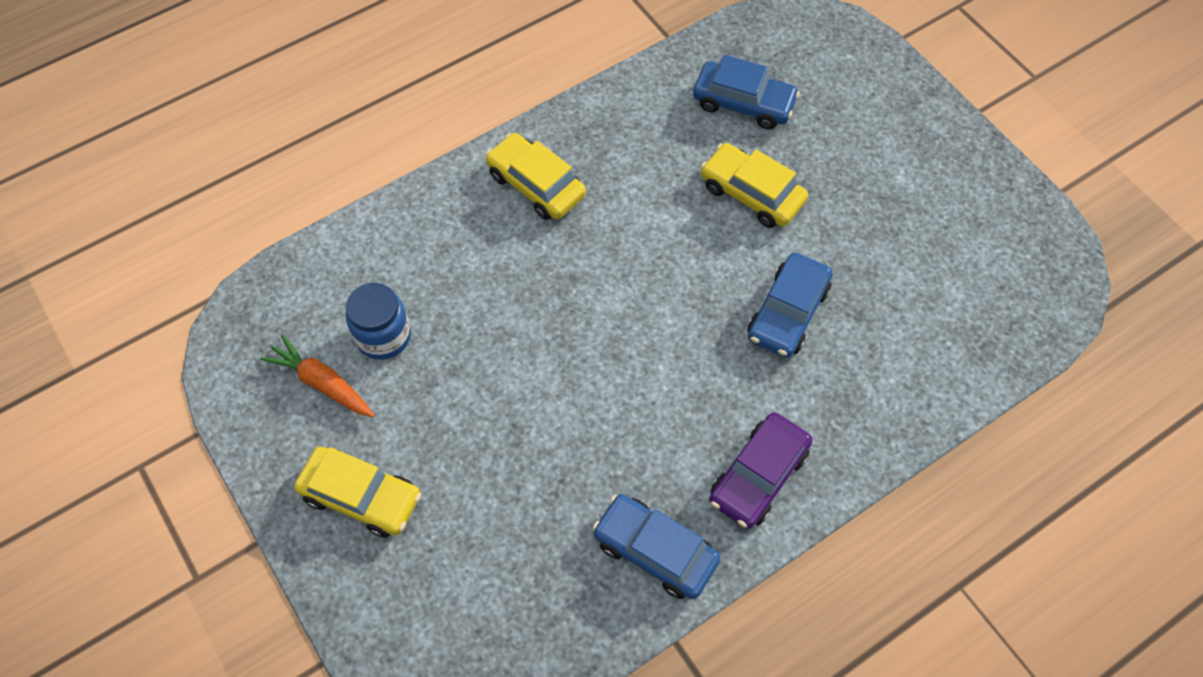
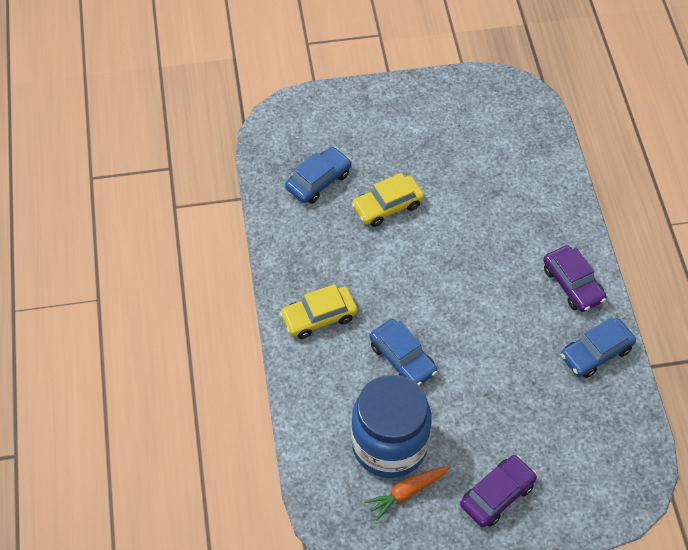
camera: 65 degrees left, 5 degrees down
(361, 496) = (497, 495): yellow car -> purple car
(383, 336) = (389, 445): blue jar -> blue jar, size x1.94
(788, 313) = (477, 225): blue car -> blue car (402, 358)

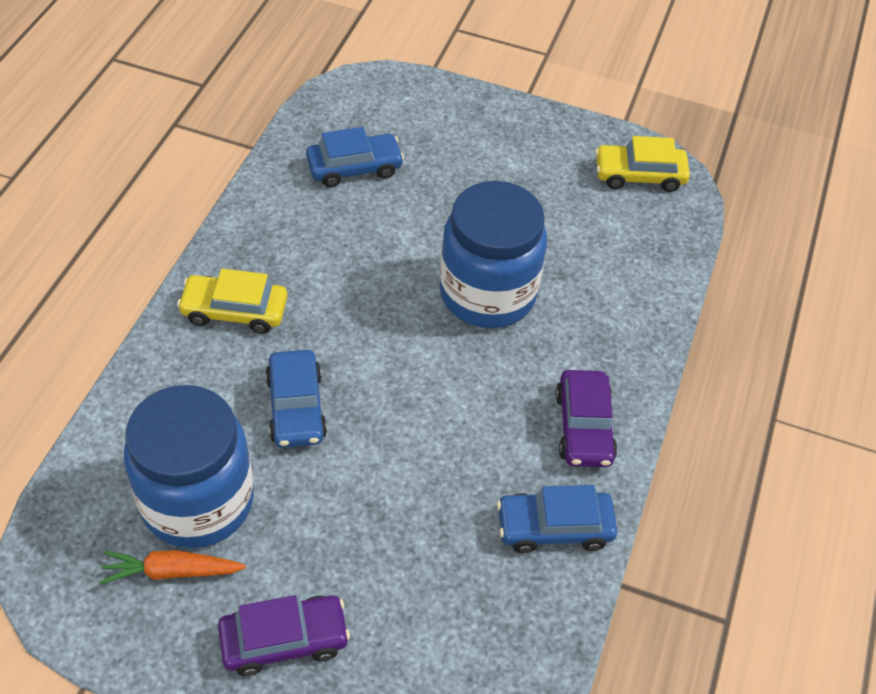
camera: 25 degrees right, 5 degrees down
(387, 206) = (414, 230): yellow car -> yellow car (639, 175)
(461, 227) = (487, 293): none -> blue jar

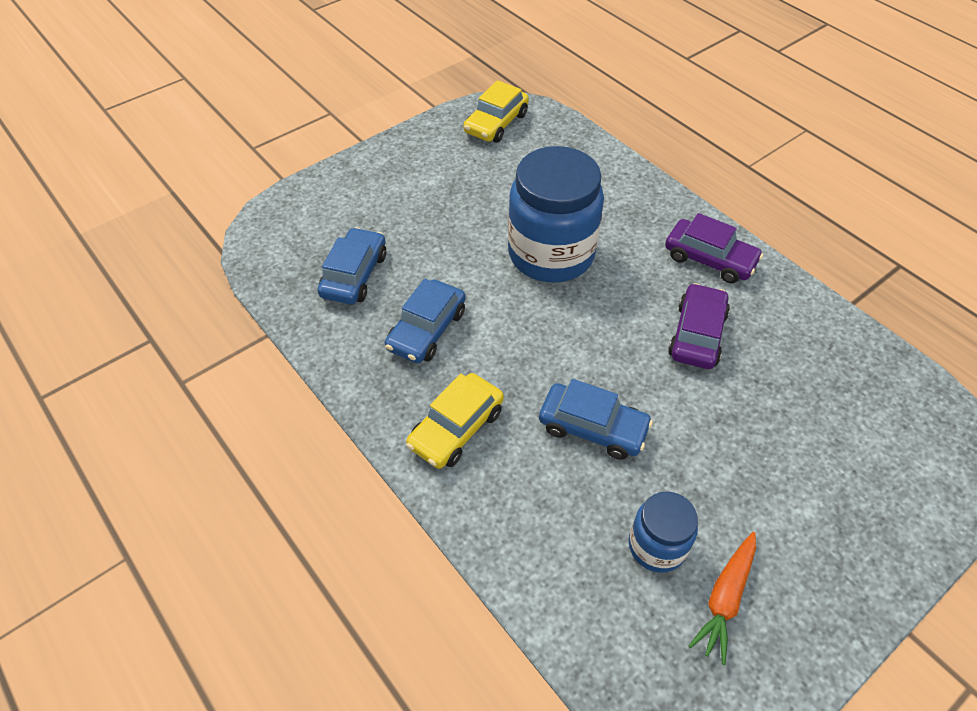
camera: 55 degrees left, 0 degrees up
(197, 501) = (657, 546): blue jar -> blue jar, size x0.51
(284, 640) = (829, 537): purple car -> purple car (697, 334)
(554, 527) = (791, 316): blue car -> blue car (427, 330)

